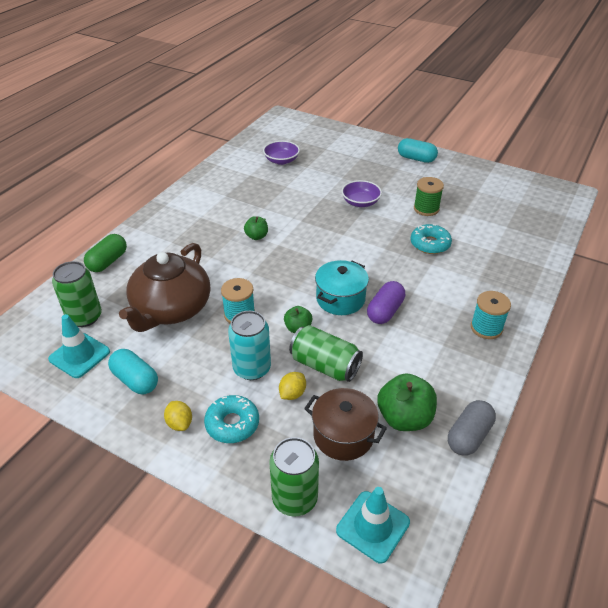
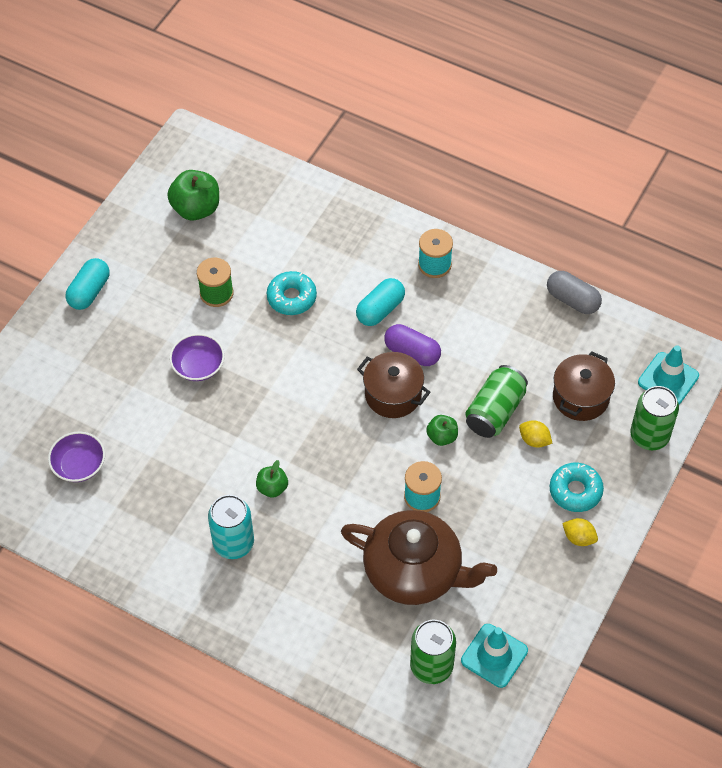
camera: 90 degrees left, 15 degrees up
(108, 262) = (325, 663): green capsule -> none
(135, 380) = (526, 589): turquoise capsule -> turquoise capsule (380, 310)
(180, 423) = (579, 538): yellow lemon -> yellow lemon turned 60 degrees clockwise
(252, 368) = (503, 478): turquoise can -> turquoise can (233, 543)
(340, 299) = (393, 395): turquoise pot -> brown pot
(404, 418) = (556, 347): green apple -> green apple (196, 208)

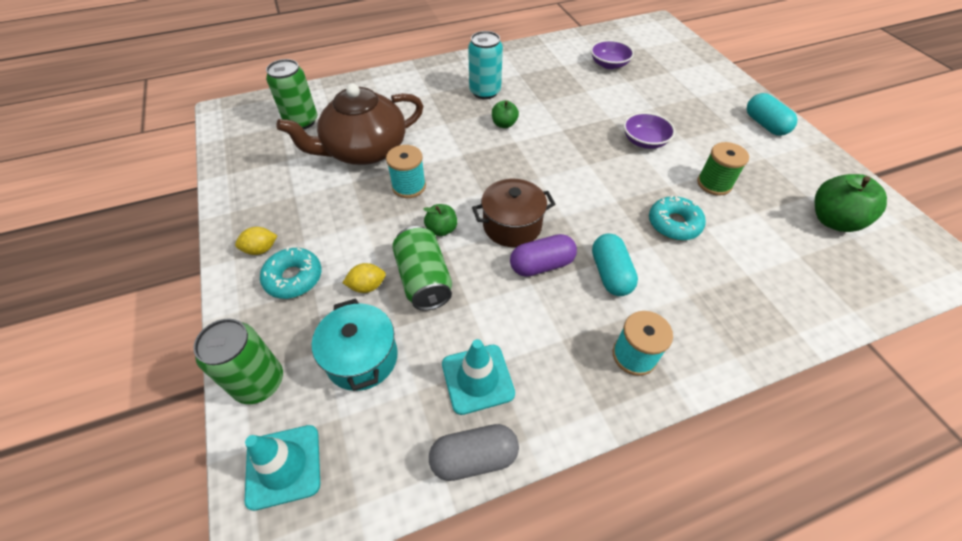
camera: 130 degrees right, 5 degrees down
(494, 655) = (264, 149): turquoise traffic cone -> turquoise traffic cone (477, 379)
(580, 397) = (362, 358): brown pot -> turquoise pot

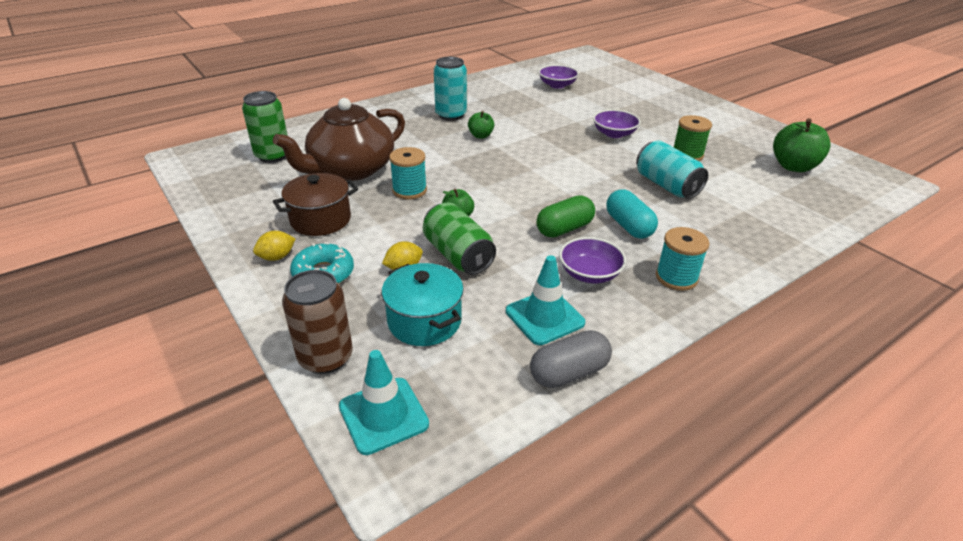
camera: 15 degrees left, 15 degrees down
(259, 382) = (326, 357): green can -> brown can
(512, 226) = (523, 205): brown pot -> brown pot (320, 220)
(541, 265) = (564, 229): purple capsule -> green capsule
(544, 331) = (589, 273): none -> purple bowl
(674, 224) = (666, 185): turquoise donut -> turquoise can
(765, 124) = (710, 112): turquoise capsule -> none

